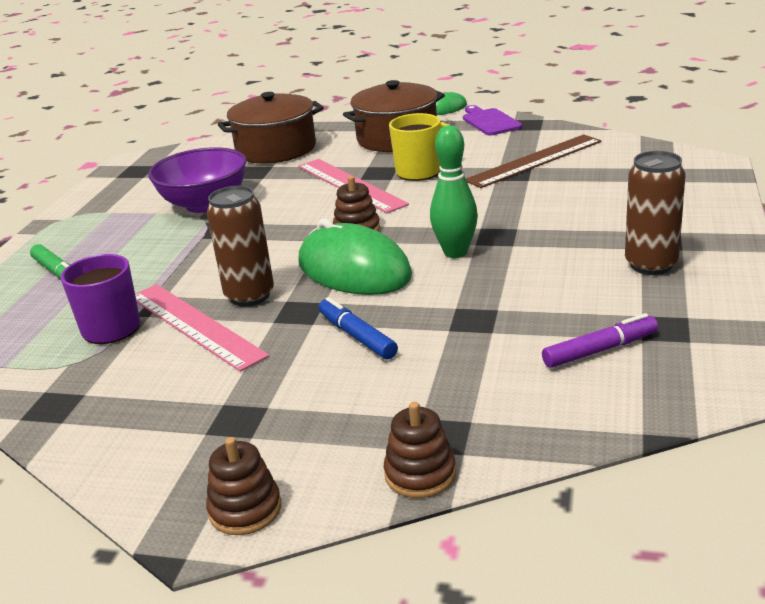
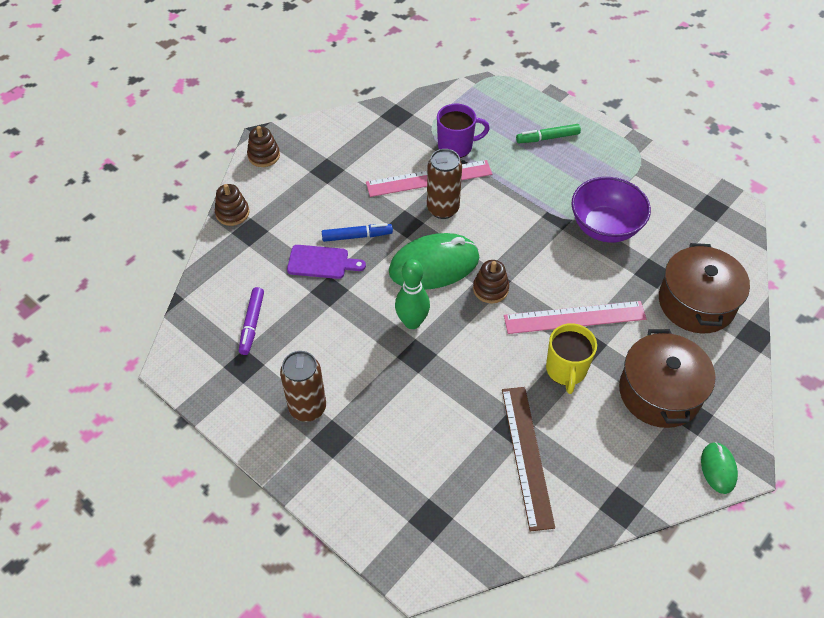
camera: 115 degrees right, 25 degrees up
(489, 121) = (651, 482): purple cutting board -> purple cutting board (321, 262)

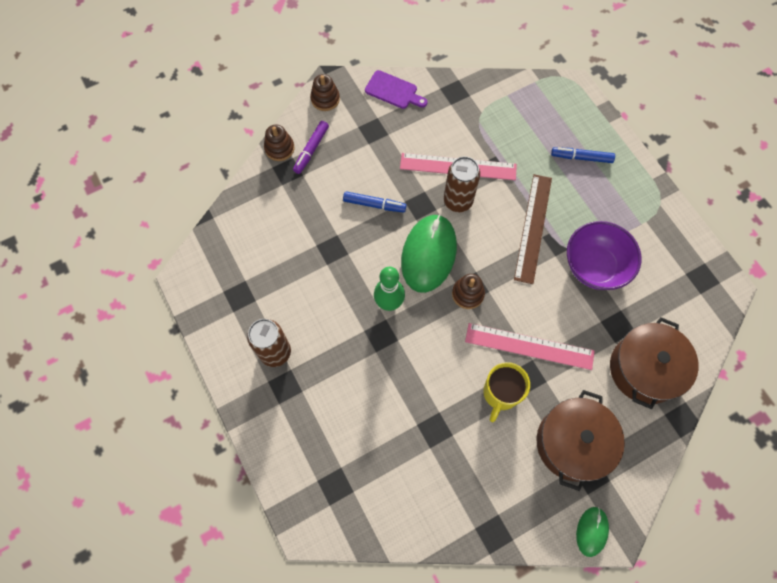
camera: 20 degrees right, 15 degrees up
(252, 324) = (259, 260): purple marker -> purple marker (311, 150)
(321, 262) = (335, 220): purple cutting board -> purple cutting board (393, 91)
(434, 265) = (428, 254): green mouse -> green mouse turned 75 degrees counterclockwise
(456, 146) = (495, 141): purple mug -> none
(527, 456) = (435, 460): brown ruler -> brown ruler (533, 228)
(548, 138) = (581, 158): green marker -> blue marker

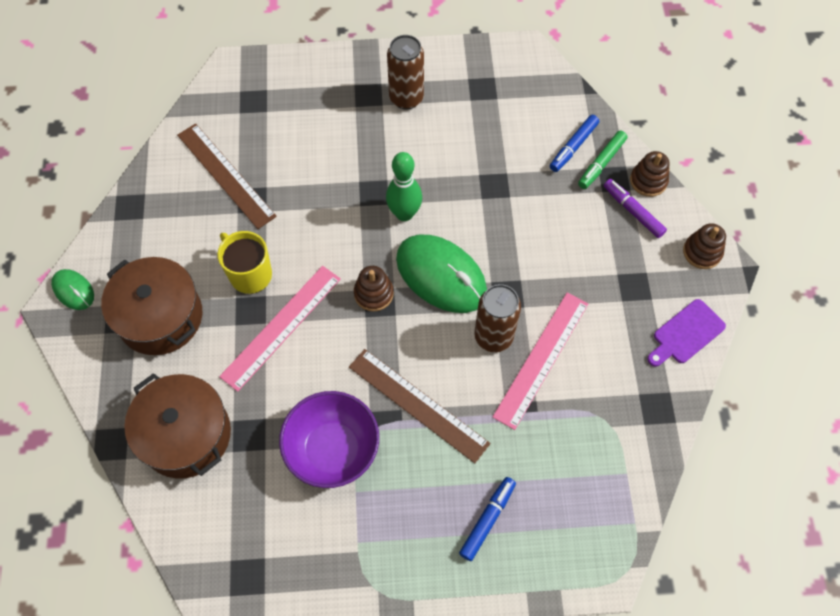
camera: 115 degrees right, 5 degrees down
(277, 183) = (601, 163): none -> green marker
(374, 204) = (530, 247): blue marker -> blue marker (573, 147)
(422, 466) = (225, 175): none -> brown ruler

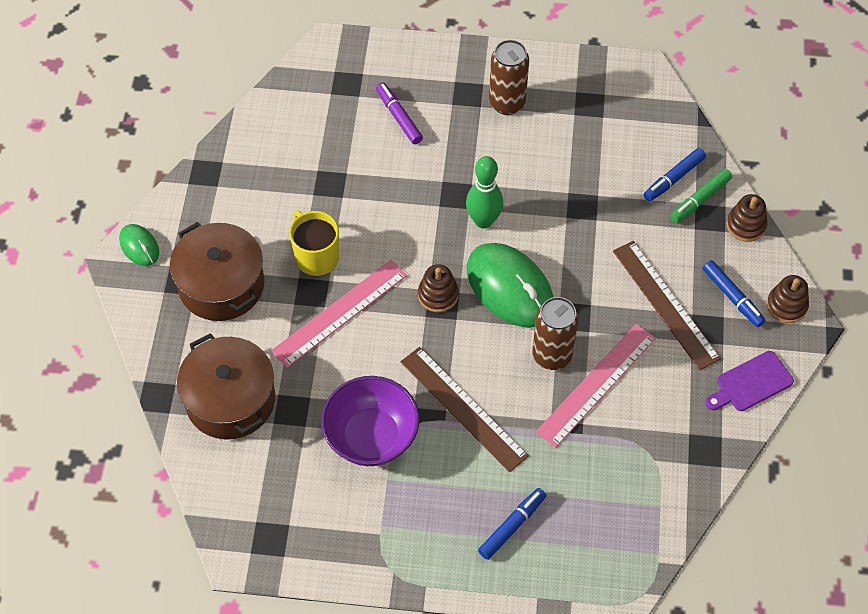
camera: 10 degrees right, 5 degrees down
(225, 175) = (307, 155): brown ruler -> brown ruler (665, 304)
(633, 211) = (722, 254): purple marker -> purple marker (399, 117)
(650, 252) = (732, 297): none -> blue marker

